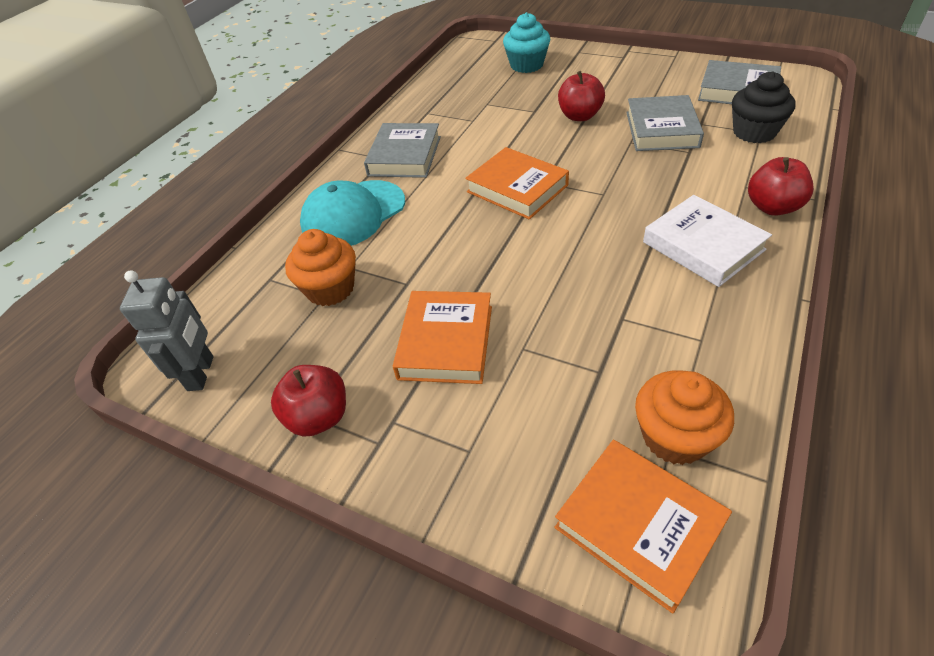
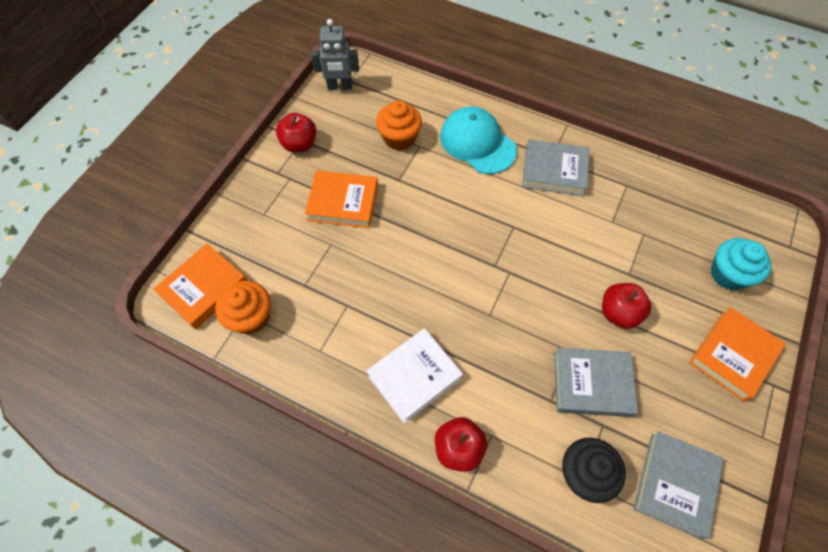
camera: 85 degrees right, 15 degrees up
(517, 188) = (501, 251): orange book -> orange book (733, 355)

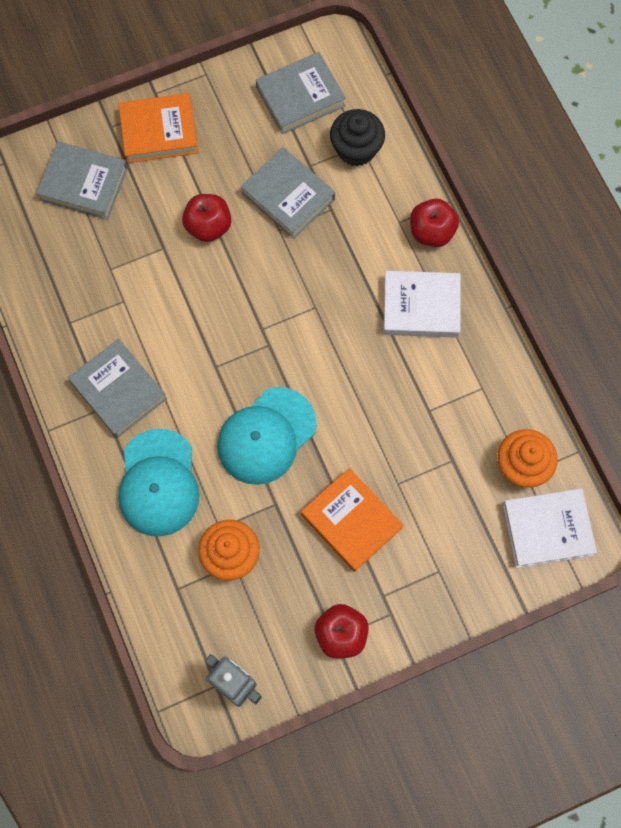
camera: 140 degrees left, 10 degrees up
(204, 288) = (547, 529): orange book -> white book
(441, 211) = (266, 436): none -> turquoise cap
(728, 274) = (84, 184): turquoise cupcake -> grey book

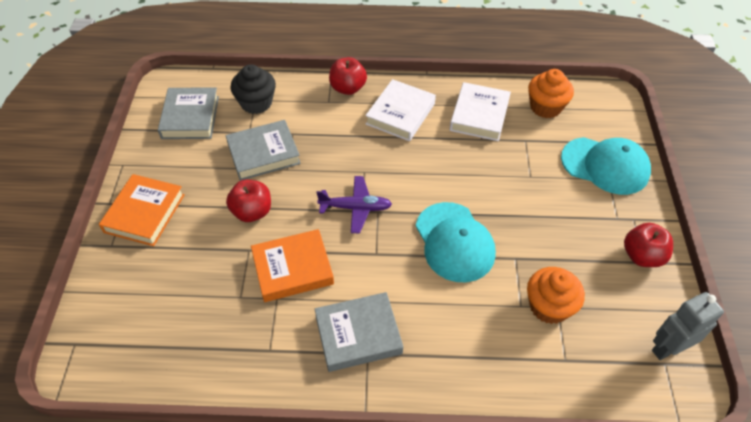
camera: 65 degrees left, 20 degrees down
(84, 184) = (147, 286): grey book -> none
(158, 483) = (460, 336): turquoise cap -> turquoise cap (605, 166)
(262, 321) = (356, 208): none -> purple plane
(351, 521) = (549, 215): orange book -> orange book (293, 269)
(547, 529) = (597, 111): white book -> white book (479, 115)

